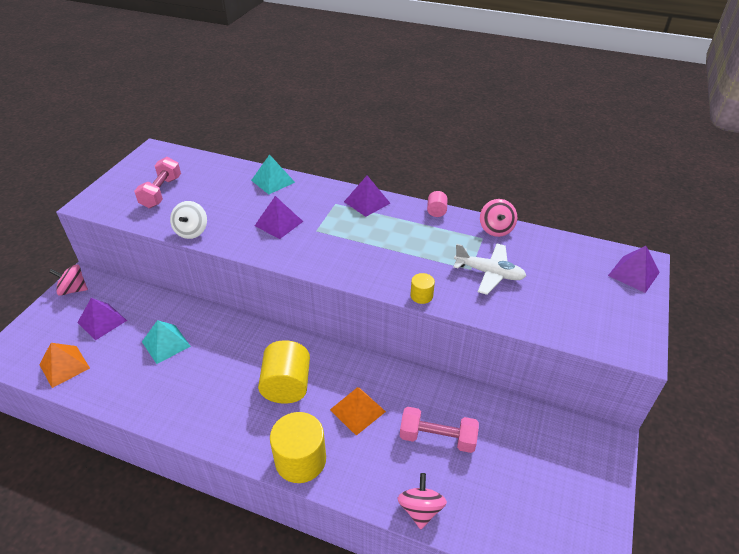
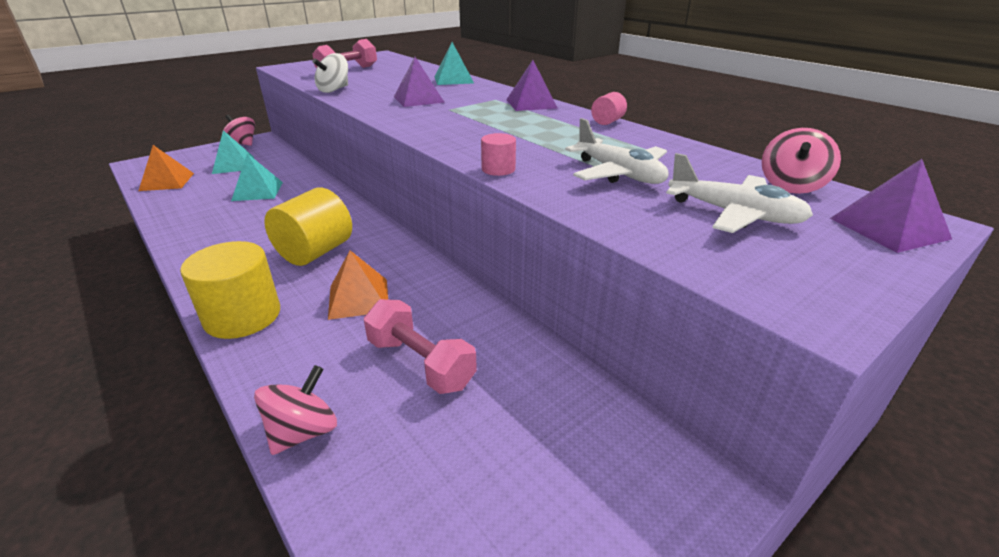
camera: 30 degrees right, 10 degrees down
(102, 321) = (233, 165): purple pyramid -> turquoise pyramid
(421, 296) = (498, 169): yellow cylinder -> pink cylinder
(496, 229) = (675, 146): pink spinning top -> pink spinning top (791, 186)
(567, 290) = (734, 214): none -> white plane

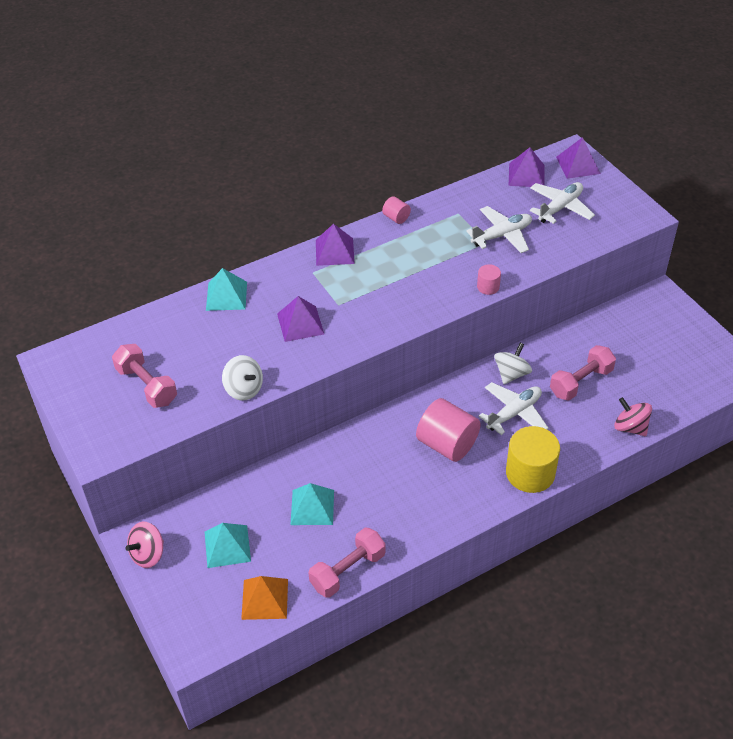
camera: 80 degrees left, 15 degrees up
(169, 211) = (348, 571): none -> pink dumbbell
(315, 252) = (447, 444): yellow cylinder -> pink cylinder
(358, 298) = (514, 413): orange pyramid -> white plane
(435, 293) = (511, 374): none -> white spinning top
(791, 186) = (526, 175): pink spinning top -> purple pyramid

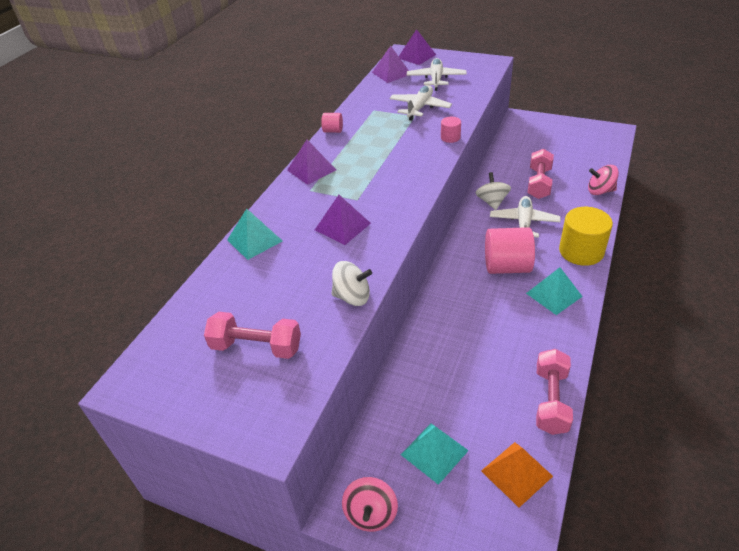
camera: 35 degrees left, 5 degrees down
(312, 507) = (466, 372): turquoise pyramid -> turquoise pyramid (553, 294)

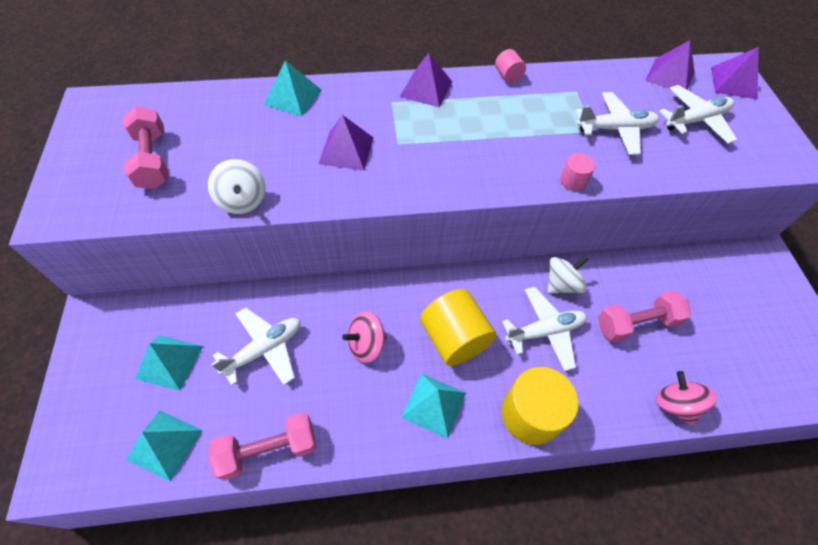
camera: 55 degrees right, 15 degrees up
(371, 514) = (93, 337): pink spinning top -> pink spinning top (366, 344)
(458, 379) = (264, 349): none -> white plane
(507, 267) = (454, 339): pink cylinder -> yellow cylinder
(516, 473) = (165, 444): orange pyramid -> turquoise pyramid

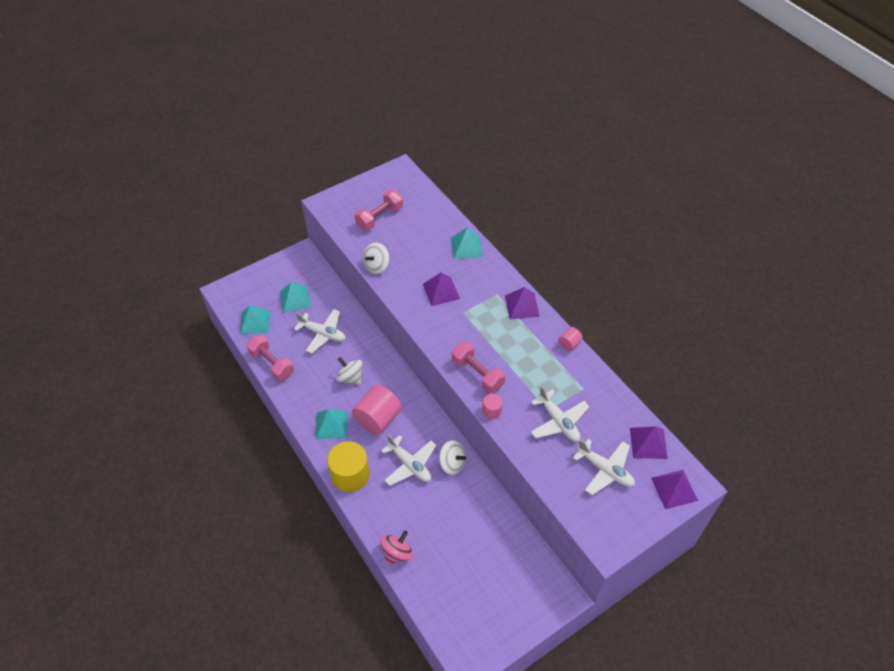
camera: 65 degrees right, 5 degrees down
(366, 344) = (350, 378): pink spinning top -> white spinning top
(454, 339) = (378, 419): yellow cylinder -> pink cylinder
(636, 323) = (446, 516): pink dumbbell -> pink dumbbell (477, 374)

